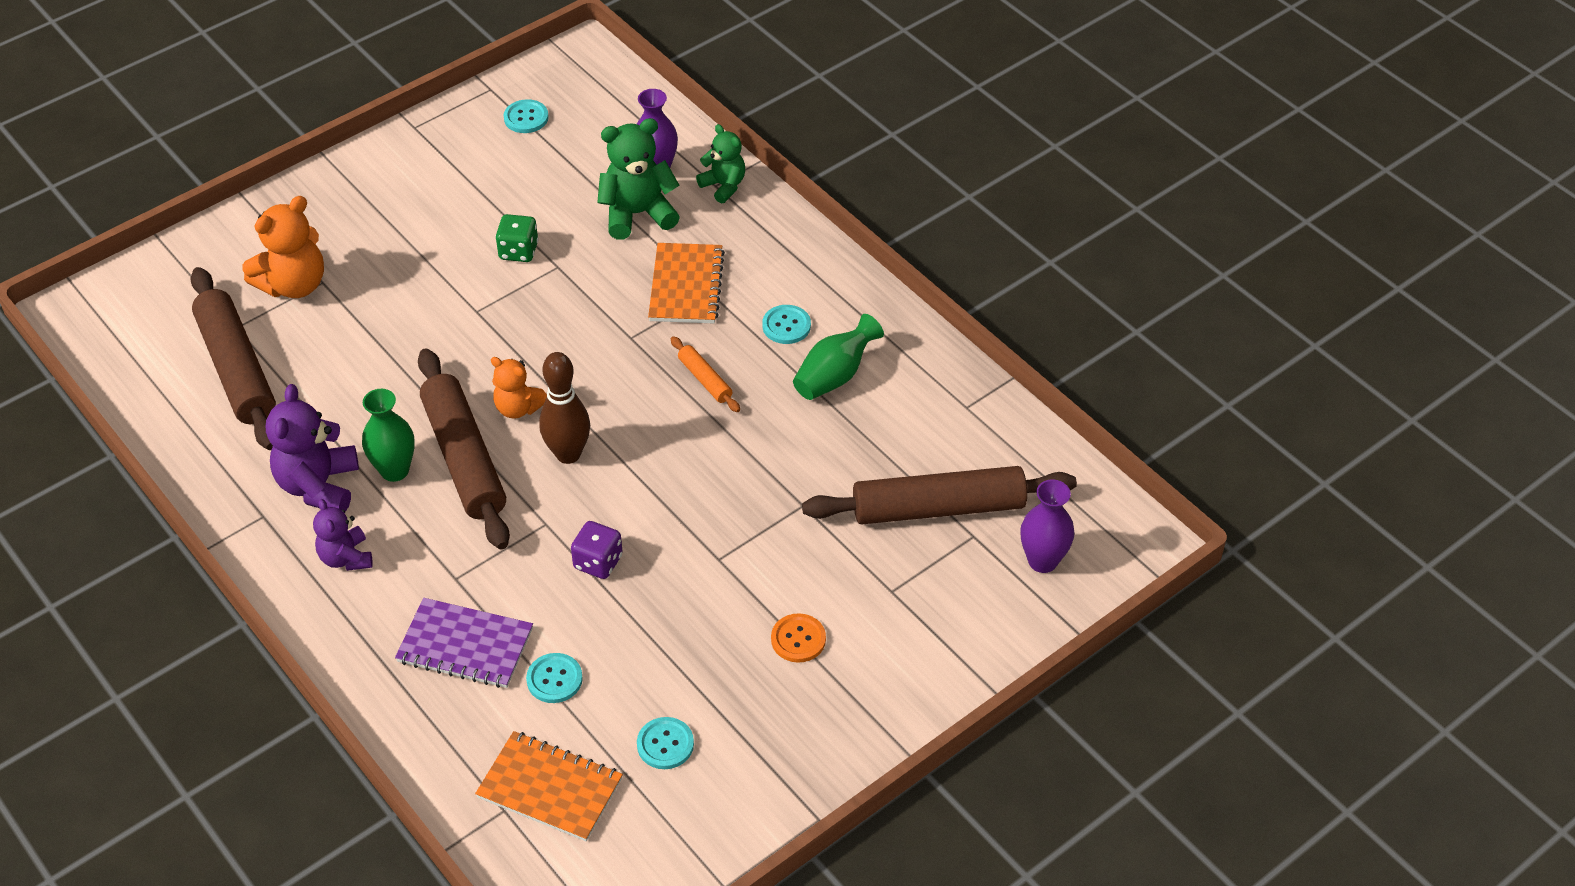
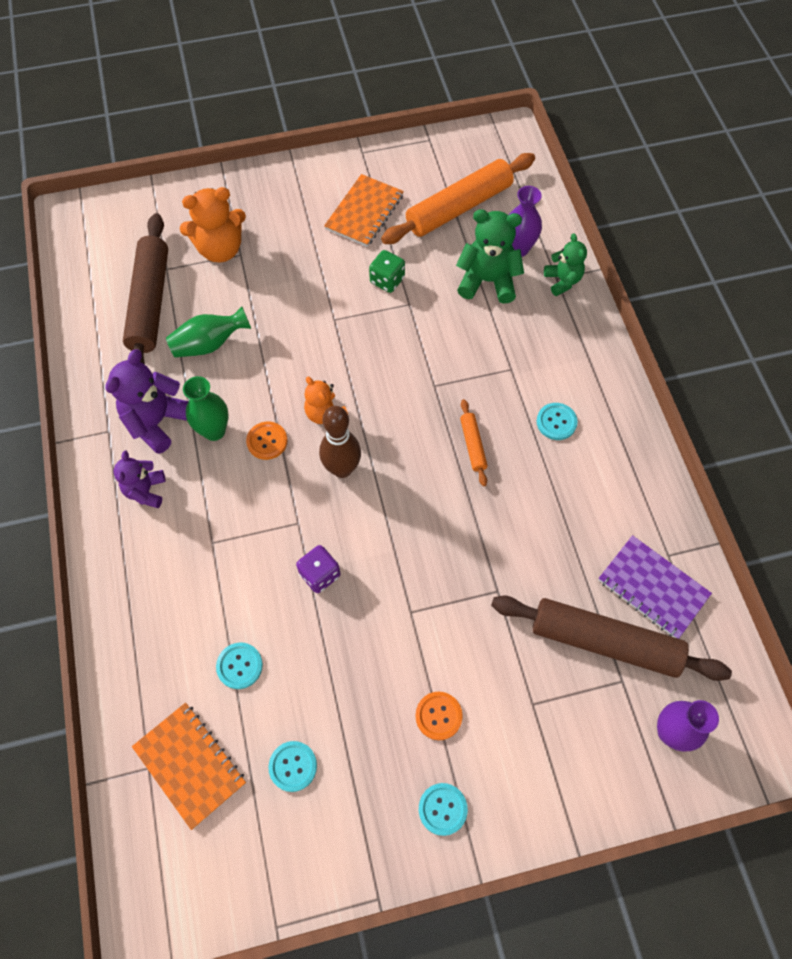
camera: 25 degrees right, 15 degrees up
(464, 458) = (267, 441): brown rolling pin -> orange button
(465, 645) = (191, 605): purple notebook -> purple notebook (653, 587)
(526, 118) = (443, 172): turquoise button -> turquoise button (442, 809)
(564, 149) = (459, 207): none -> orange rolling pin
(686, 286) = (495, 357): orange notebook -> orange notebook (364, 212)
(835, 376) = (574, 482): green vase -> green vase (209, 344)

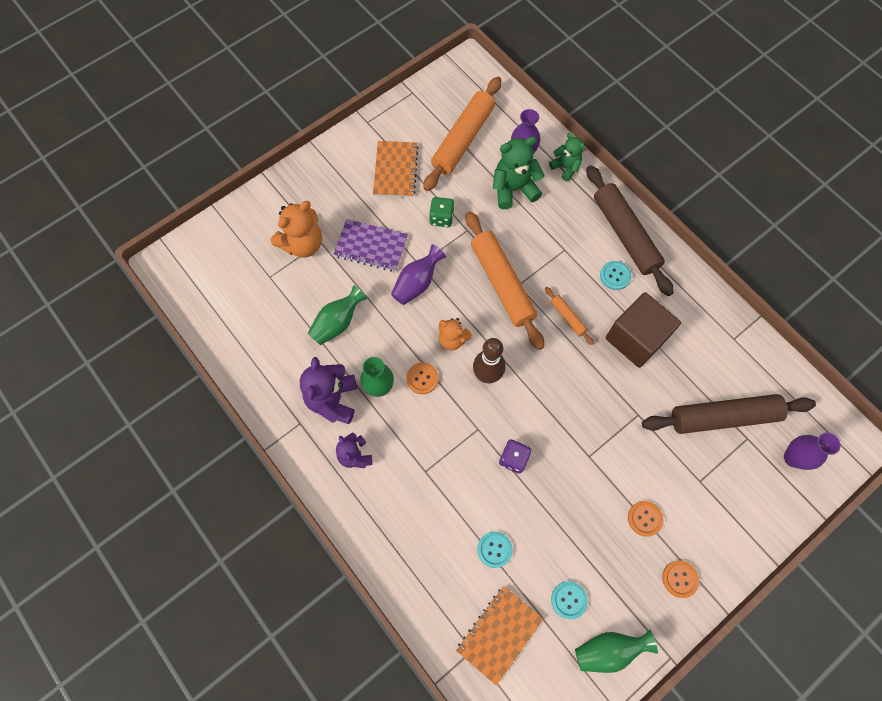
camera: 25 degrees left, 5 degrees up
(150, 303) = (273, 309): brown rolling pin -> brown rolling pin (625, 234)
(190, 765) = (499, 634): orange notebook -> orange notebook turned 75 degrees counterclockwise
(307, 850) = (608, 650): none -> green vase
(320, 338) = (417, 283): none -> purple vase
(416, 377) = (502, 283): none -> orange rolling pin
(442, 809) = (680, 579): turquoise button -> orange button
(543, 503) = (636, 338): none -> brown cube
(653, 587) = (735, 366): purple notebook -> purple notebook (371, 246)

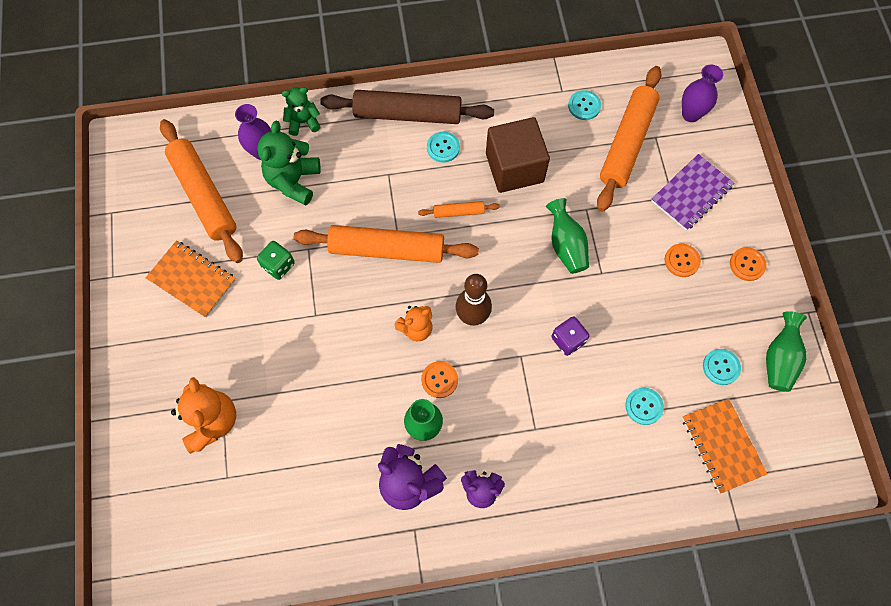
camera: 60 degrees left, 0 degrees up
(337, 323) = (327, 432): green vase -> green vase (566, 245)
(371, 246) = (263, 352): purple notebook -> purple notebook (691, 193)
(417, 283) = (334, 329): purple vase -> none
(723, 417) = (627, 143): brown rolling pin -> orange rolling pin
(733, 363) = (584, 106): none -> turquoise button

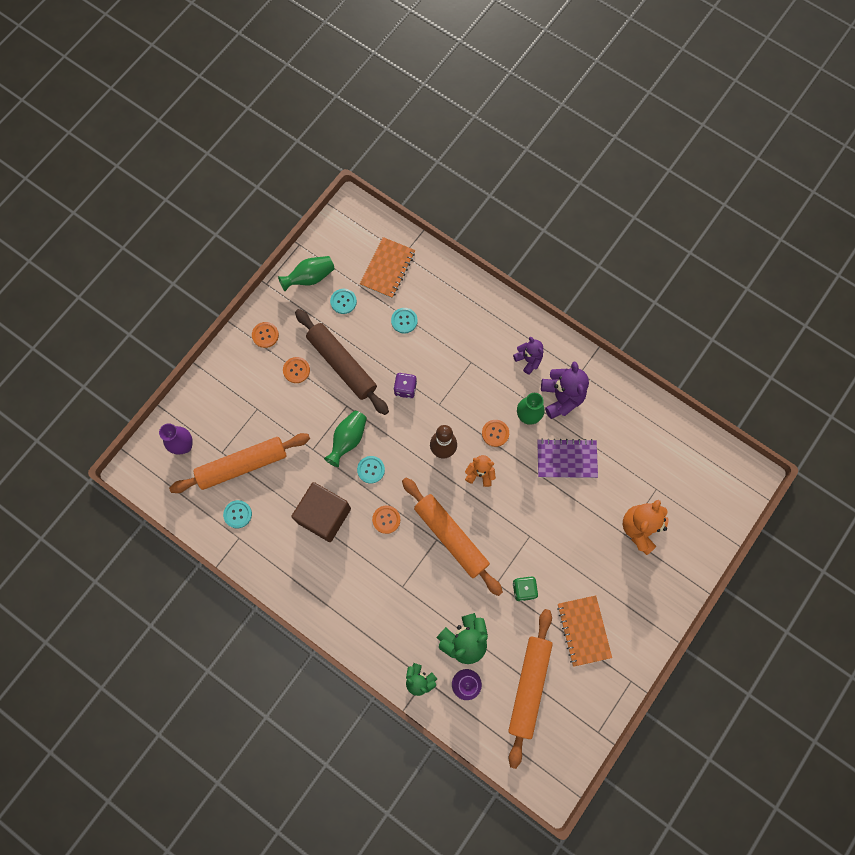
camera: 135 degrees left, 5 degrees up
(407, 114) = (349, 618): brown rolling pin -> brown rolling pin (342, 364)
(443, 147) = (351, 572): turquoise button -> turquoise button (371, 470)
(458, 212) = (386, 519): orange rolling pin -> orange button
(691, 193) = (244, 400): purple notebook -> purple notebook (566, 459)

